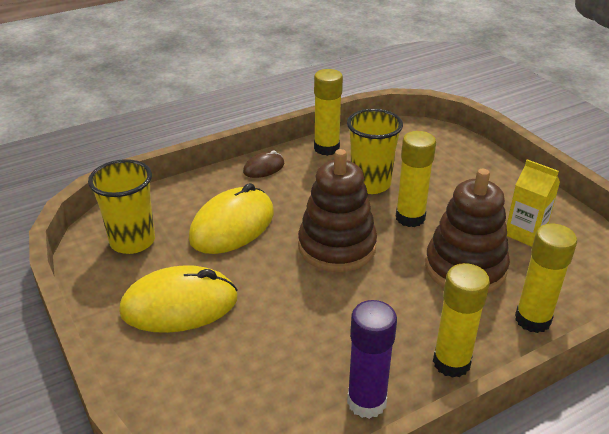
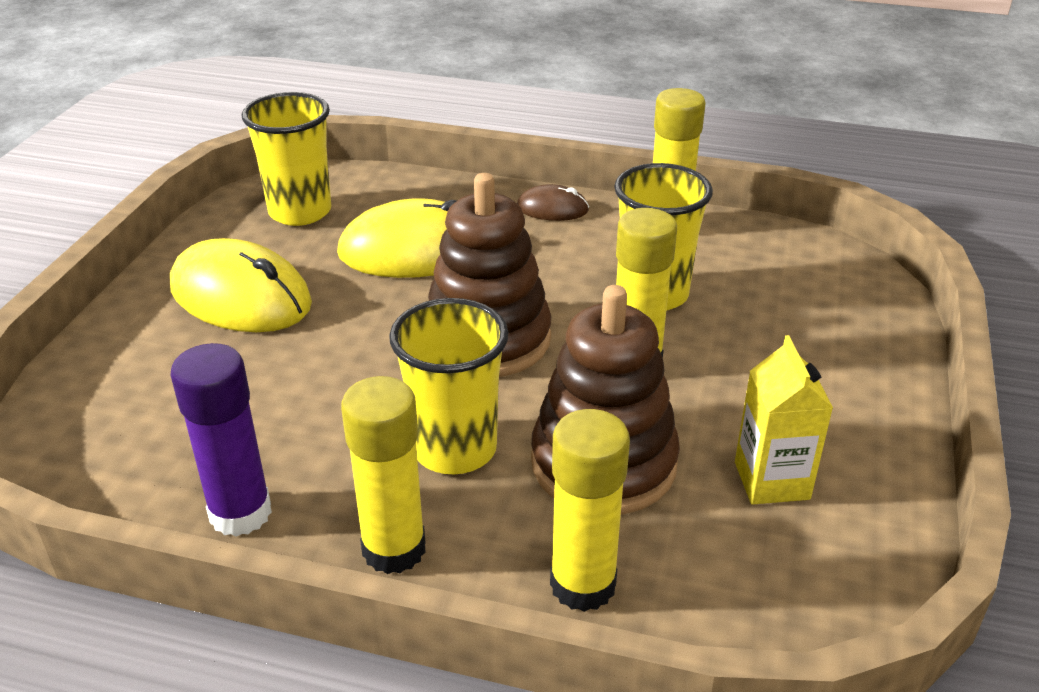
camera: 45 degrees right, 0 degrees up
(404, 304) = (454, 449): none -> yellow cup

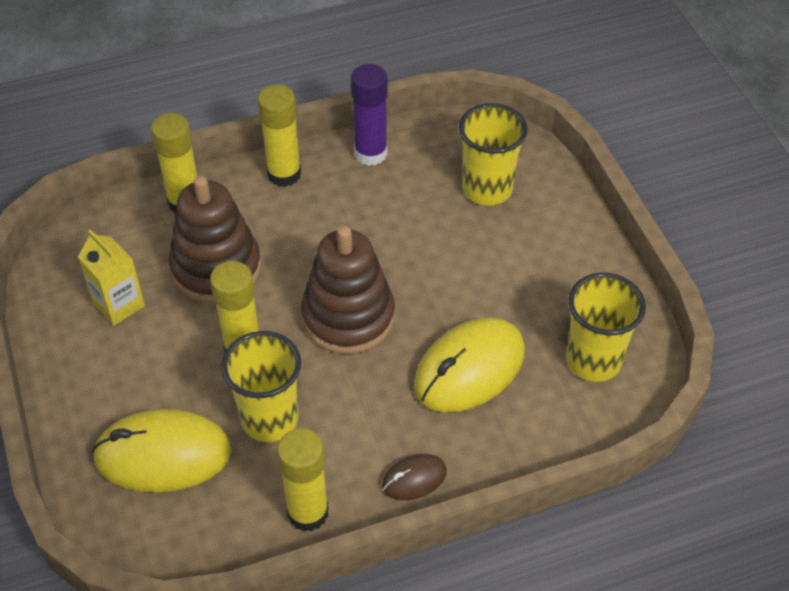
camera: 145 degrees right, 15 degrees up
(241, 296) = (532, 266): yellow mouse -> yellow mouse (163, 454)
(454, 449) = (301, 235): yellow cup -> yellow cup (487, 189)

